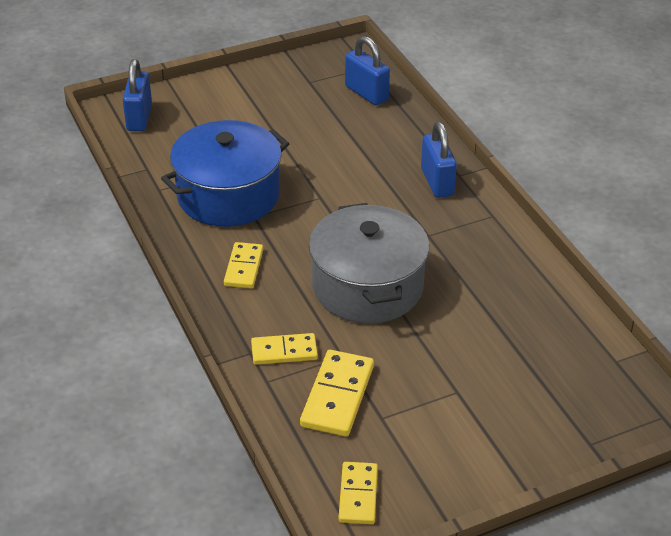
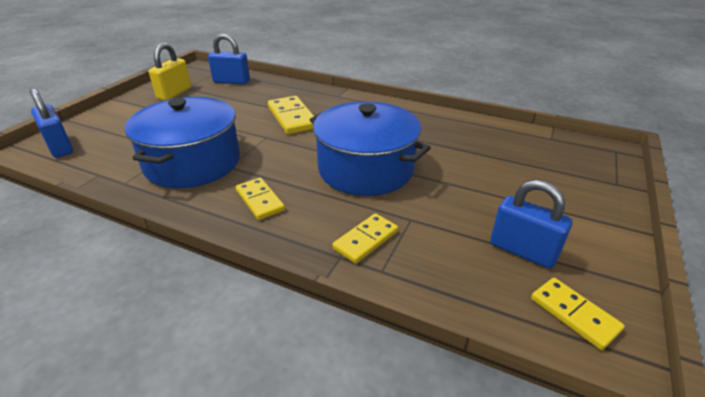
camera: 40 degrees left, 5 degrees down
(291, 86) = (174, 93): none -> yellow padlock
(337, 396) = (447, 248): yellow domino -> yellow domino (292, 117)
(367, 286) = (366, 169): grey pot -> blue pot
(437, 182) = (330, 103): blue padlock -> blue padlock (522, 251)

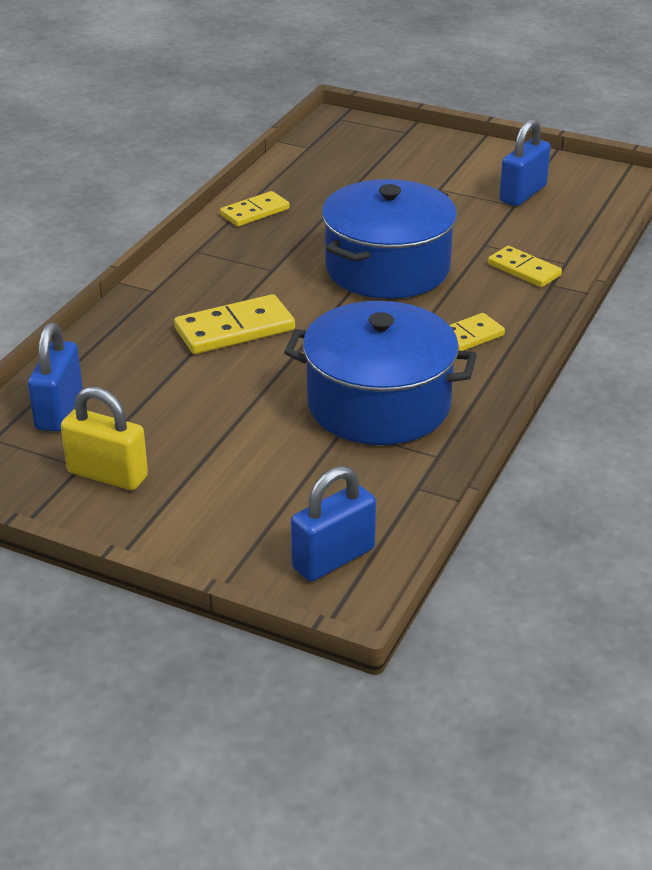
camera: 90 degrees left, 0 degrees up
(574, 314) = (593, 185): yellow domino -> yellow domino (254, 212)

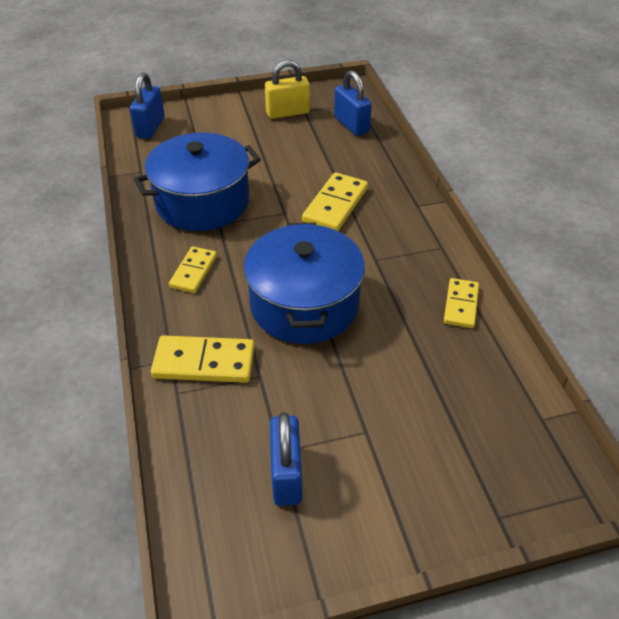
camera: 140 degrees right, 10 degrees up
(524, 270) = (204, 362): yellow domino -> yellow domino, size x1.51

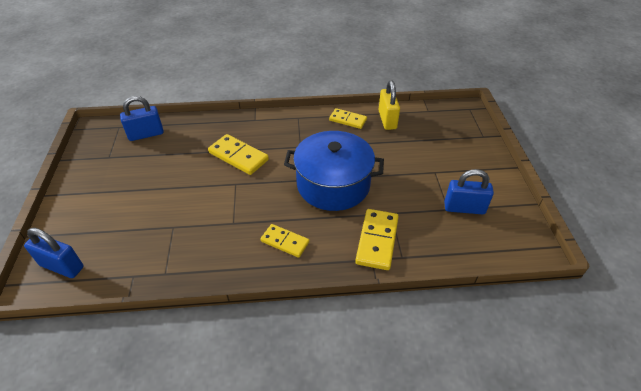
camera: 80 degrees left, 0 degrees up
(202, 202) = (201, 231): blue pot -> none
(287, 113) = (104, 167): yellow padlock -> yellow padlock (387, 120)

